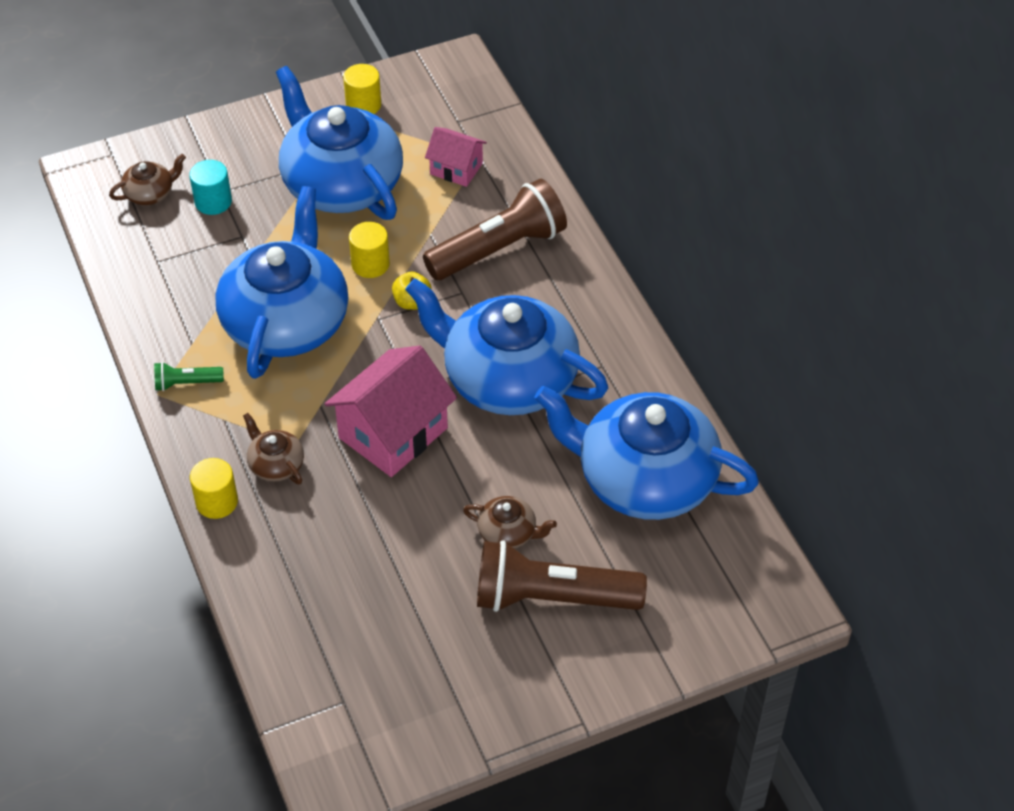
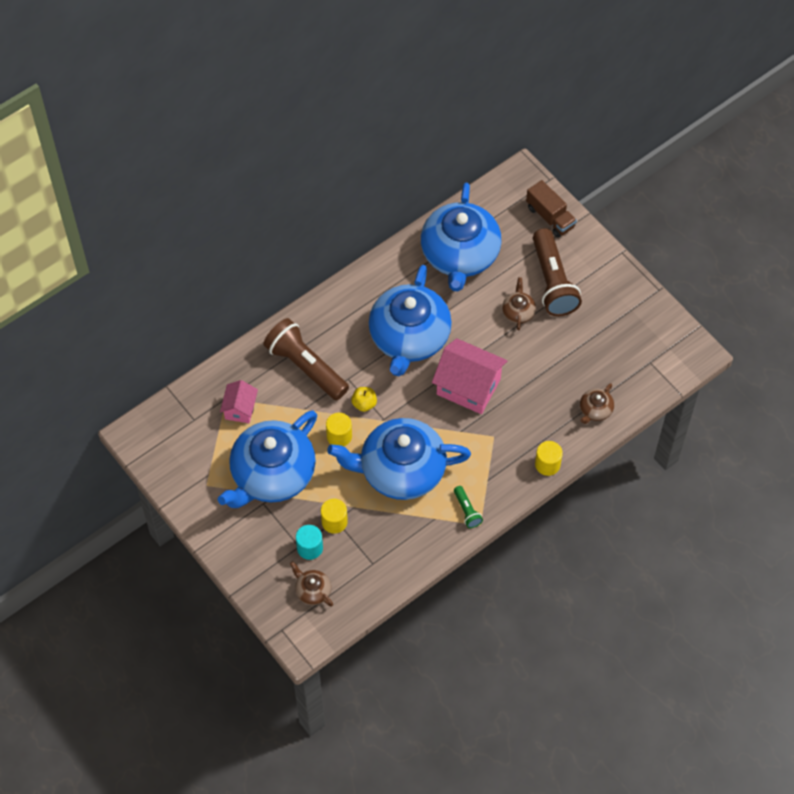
camera: 105 degrees left, 10 degrees up
(275, 464) = (511, 442): brown teapot -> brown teapot (595, 410)
(363, 105) = (192, 482): yellow cylinder -> yellow cylinder (334, 522)
(688, 629) = (550, 217): none -> brown truck

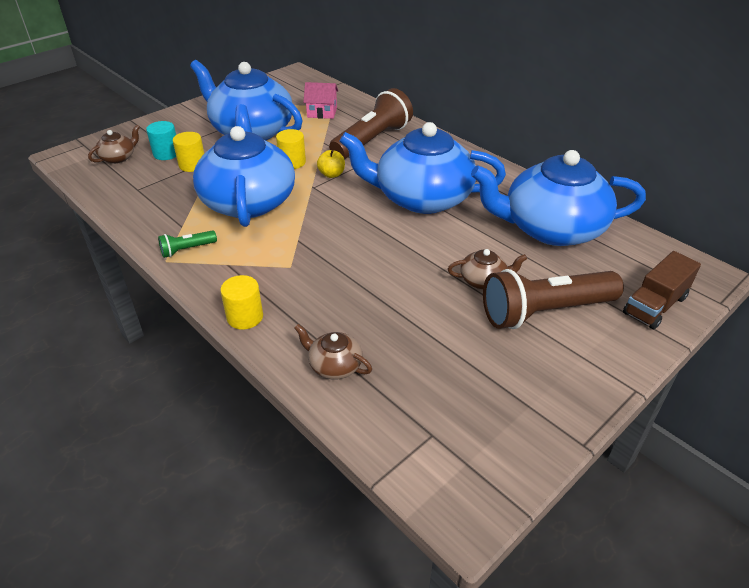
camera: 85 degrees right, 20 degrees down
(468, 387) = (361, 243): pink house -> none

